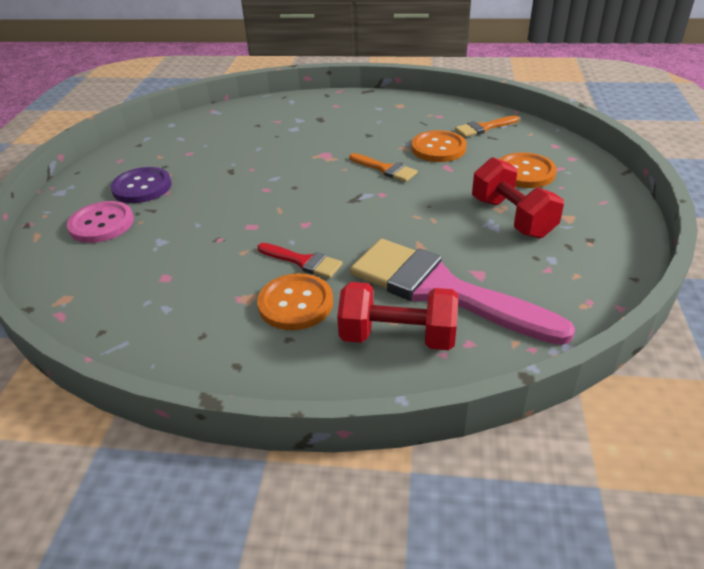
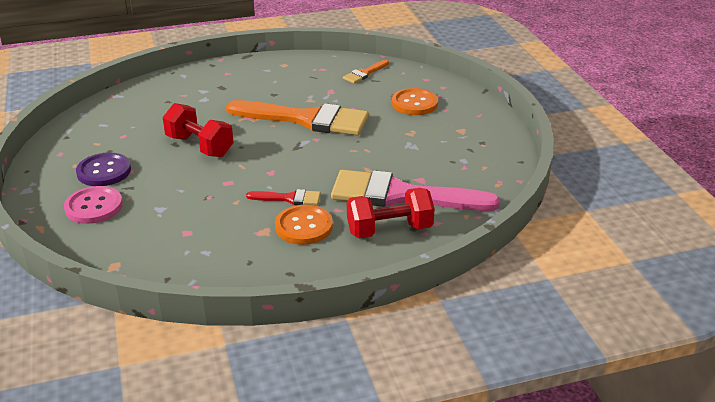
camera: 25 degrees left, 5 degrees down
(385, 169) = (306, 119): orange brush -> orange brush, size x2.25
(438, 148) = (338, 96): orange button -> none
(512, 218) = (422, 138): red dumbbell -> red dumbbell (199, 146)

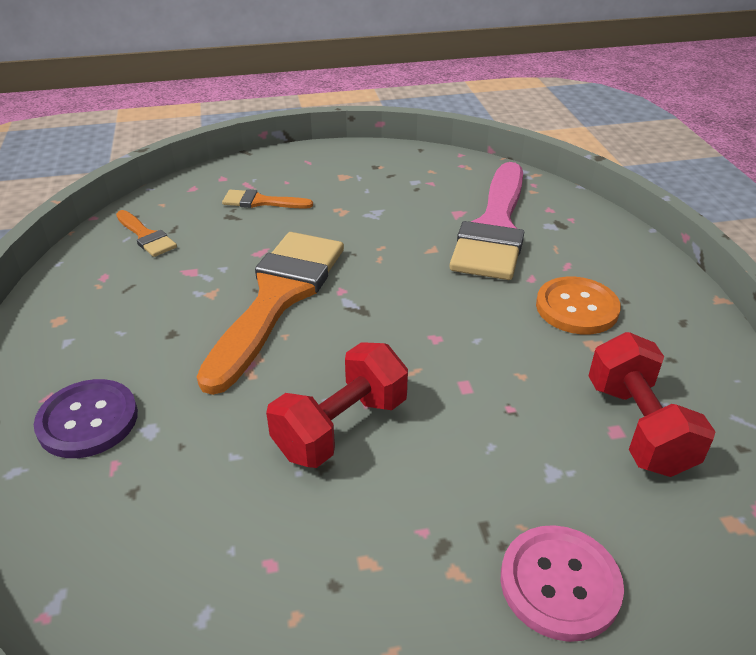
camera: 85 degrees left, 5 degrees up
(104, 171) = (423, 583): purple button -> purple button (88, 420)
(289, 198) = (508, 320): red brush -> none
(389, 230) = (571, 241): red dumbbell -> red dumbbell (638, 427)
(414, 103) = (261, 202): orange button -> orange brush

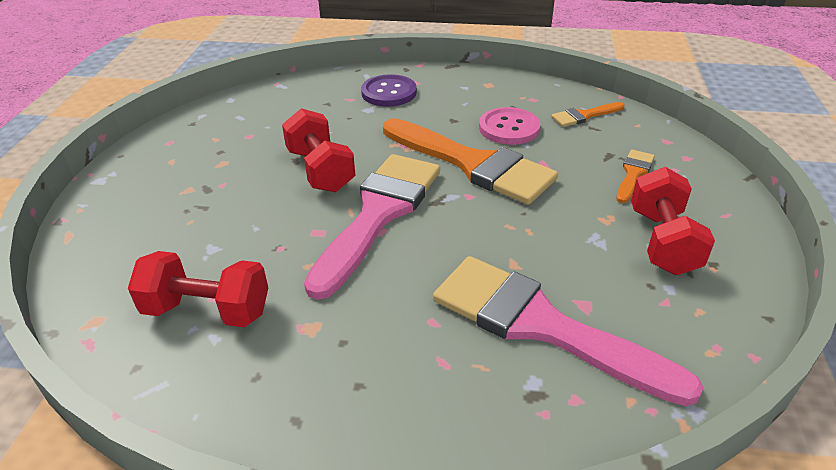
camera: 110 degrees right, 0 degrees up
(359, 185) = (663, 241): none -> red dumbbell
(407, 346) = (379, 214): none -> pink brush
(560, 584) = (144, 223): pink button -> pink button (509, 128)
(577, 308) = (368, 337): orange button -> none

